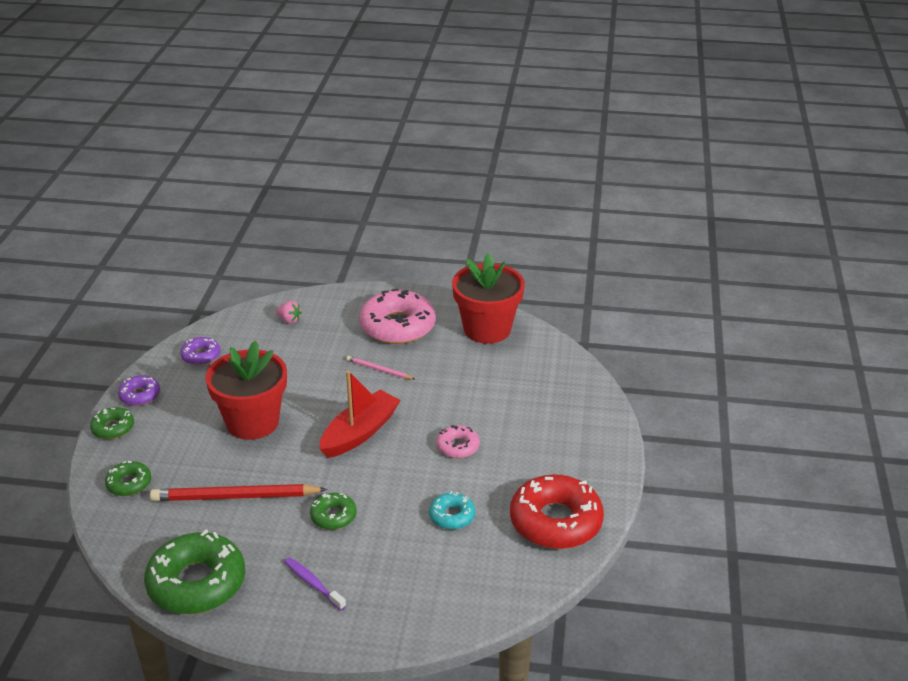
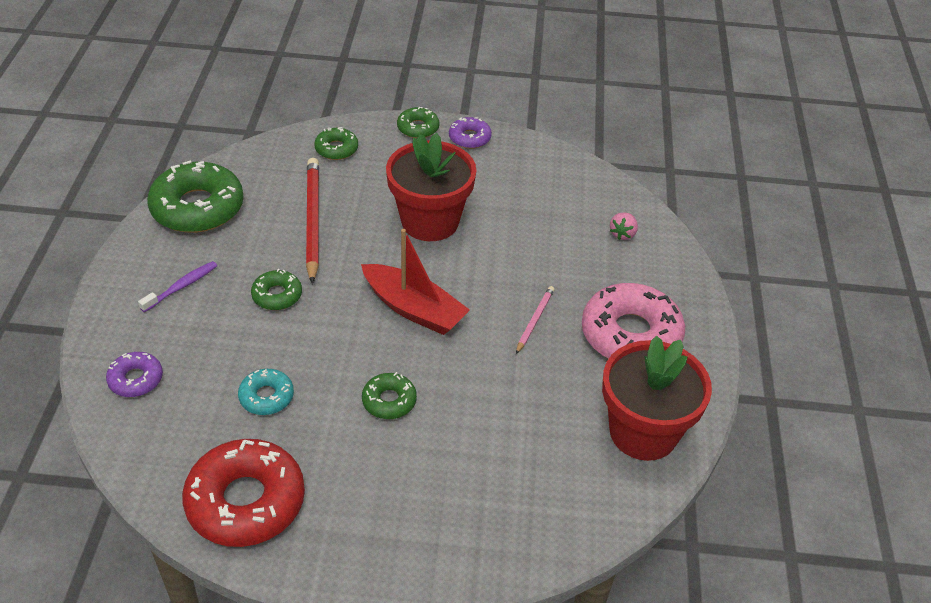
camera: 85 degrees right, 10 degrees up
(201, 356) = (542, 171): purple donut -> purple donut (136, 379)
(458, 446) = (389, 401): pink donut -> green donut

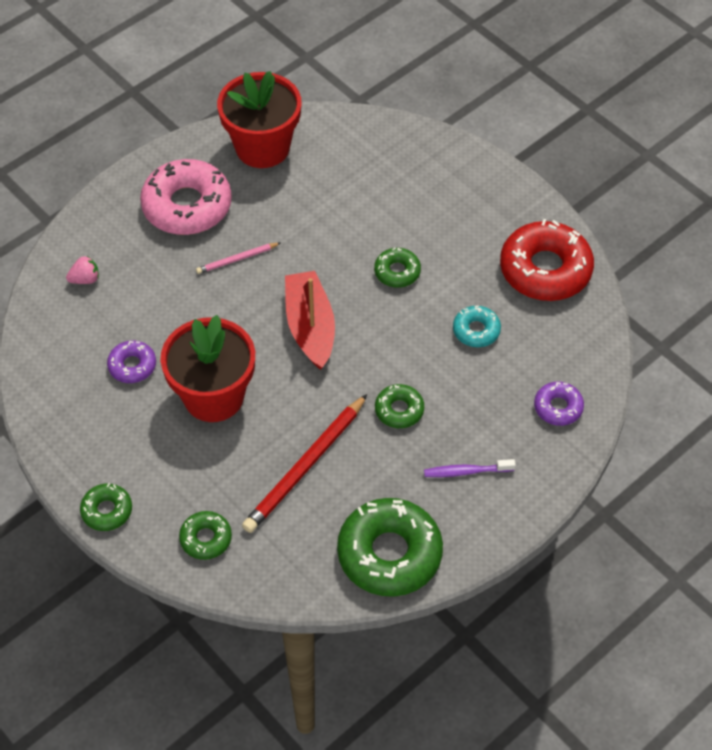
camera: 135 degrees left, 10 degrees up
(469, 138) = (77, 463): purple donut -> purple donut (132, 366)

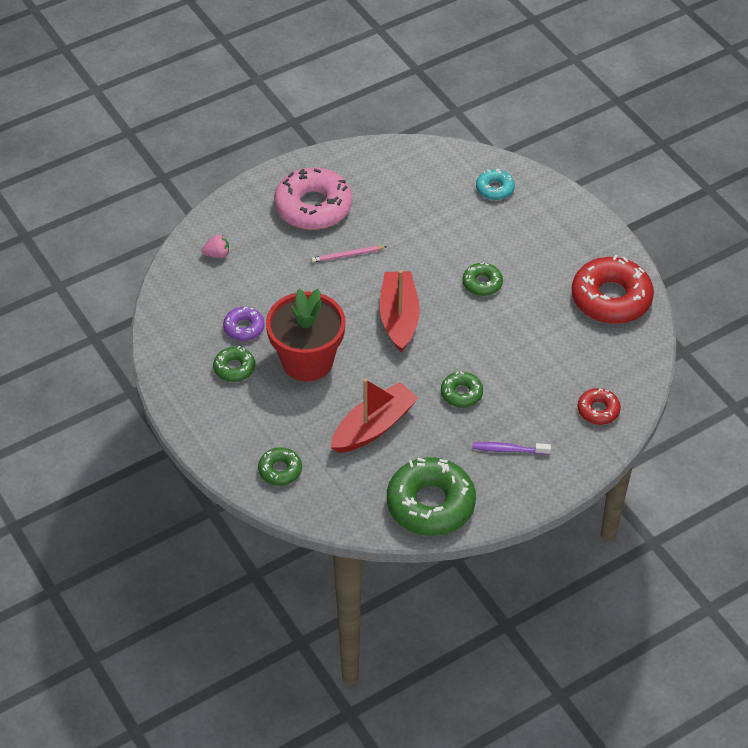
camera: 10 degrees right, 5 degrees down
(107, 511) = (203, 437): green donut -> green donut (234, 368)
(262, 147) = (386, 168): red flower pot -> none
(306, 467) = (374, 427): red pencil -> red boat
(476, 330) = (540, 339): turquoise donut -> turquoise donut (495, 189)
(558, 407) = (598, 410): purple donut -> red donut

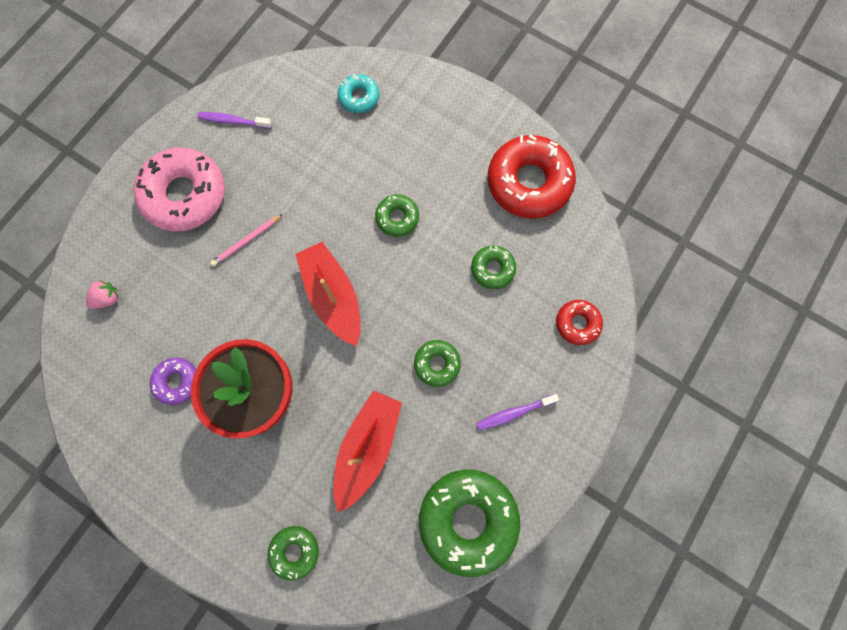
camera: 25 degrees left, 25 degrees up
(234, 368) = (189, 439): green donut -> green donut (492, 269)
(379, 170) = (233, 121): none -> purple toothbrush

